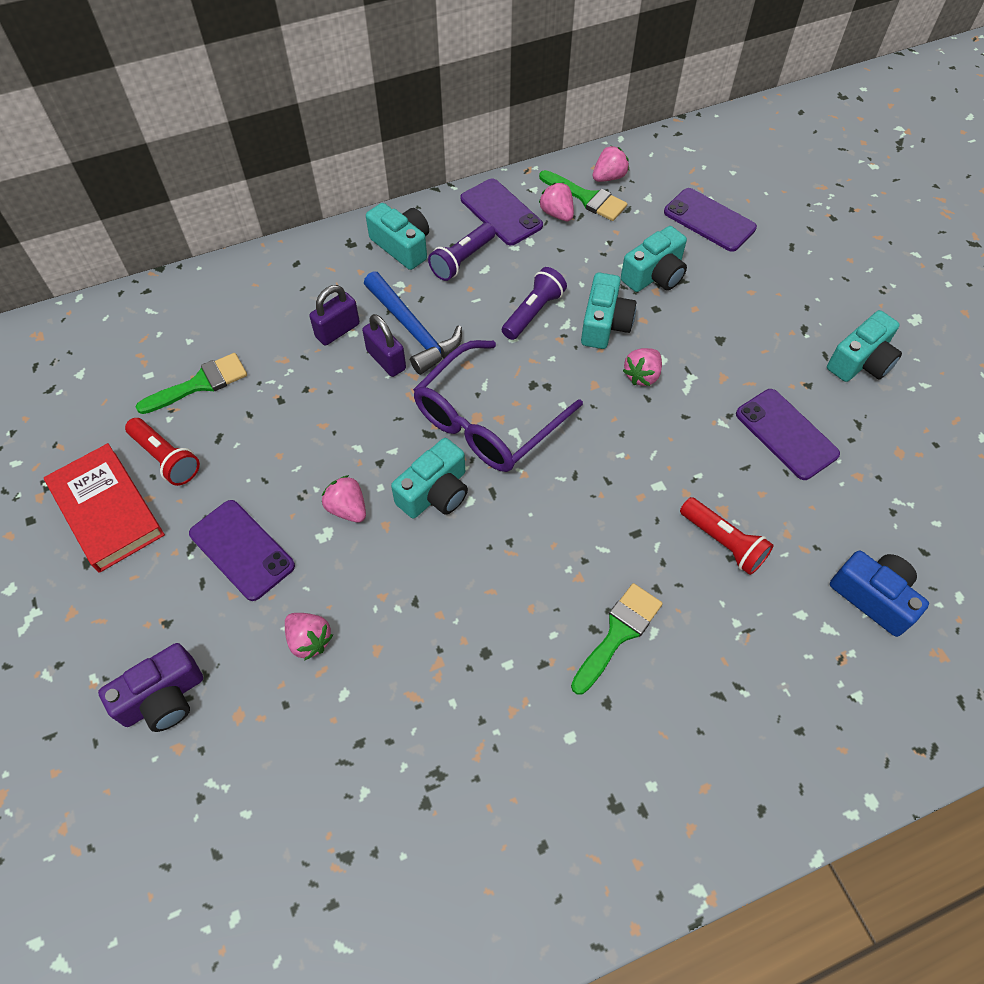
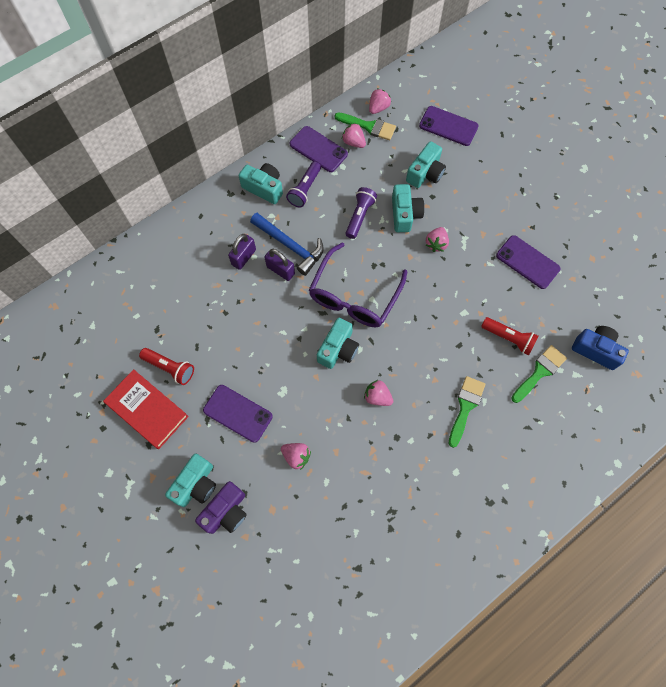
camera: 15 degrees left, 10 degrees up
(200, 383) = (171, 314): green brush -> green brush (540, 372)
(347, 508) = (290, 372): pink strawberry -> pink strawberry (377, 397)
(861, 362) = (559, 204): turquoise camera -> turquoise camera (196, 484)

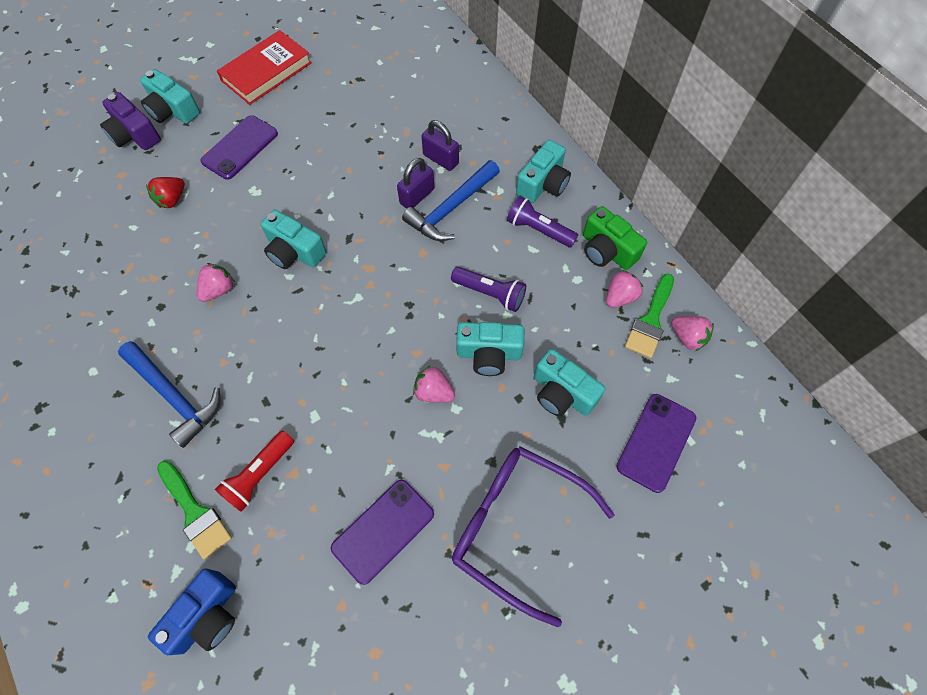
camera: 95 degrees right, 5 degrees down
(170, 368) = (310, 90): red flashlight -> none
(296, 456) = (172, 200): pink strawberry -> red strawberry
(318, 149) = (606, 250): purple phone -> green camera
(354, 295) = (366, 276): purple glasses -> purple glasses (517, 527)
(465, 407) = (174, 396): green brush -> blue hammer

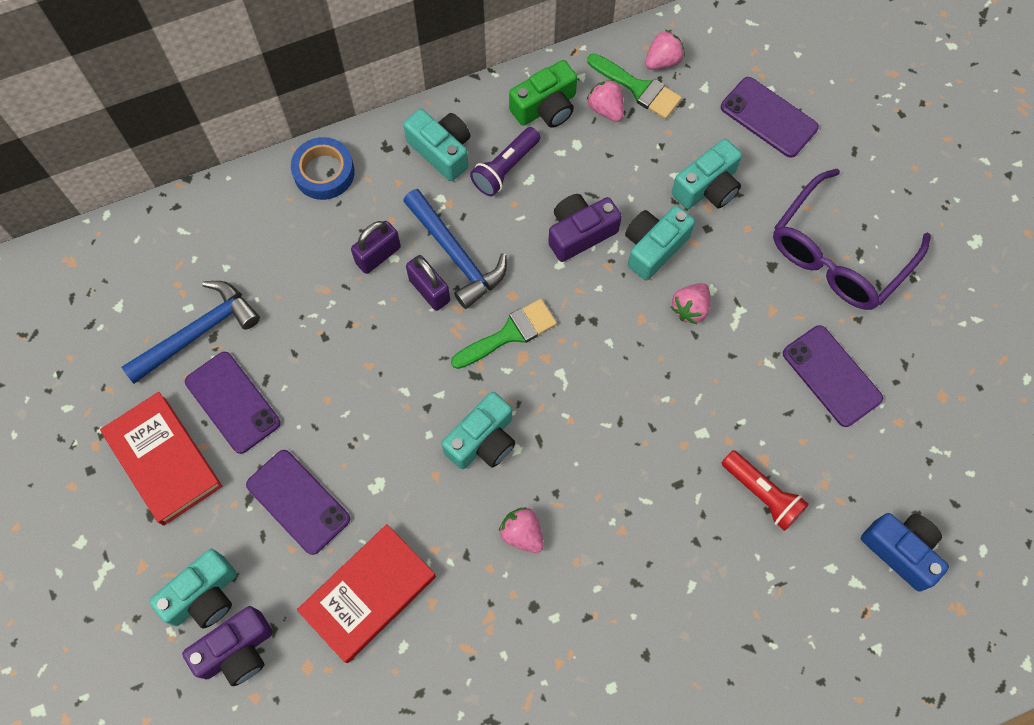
camera: 80 degrees left, 5 degrees up
(172, 200) = (368, 594): red strawberry -> red book
(174, 396) = (658, 587): blue hammer -> blue hammer (198, 333)
(195, 513) = (796, 562): green brush -> green brush (510, 333)
(311, 98) = (232, 402): none -> purple phone
(489, 354) = (653, 247): turquoise camera -> turquoise camera turned 150 degrees counterclockwise
(490, 293) = (580, 233): purple flashlight -> purple camera
(503, 114) = (324, 172): none -> blue tape

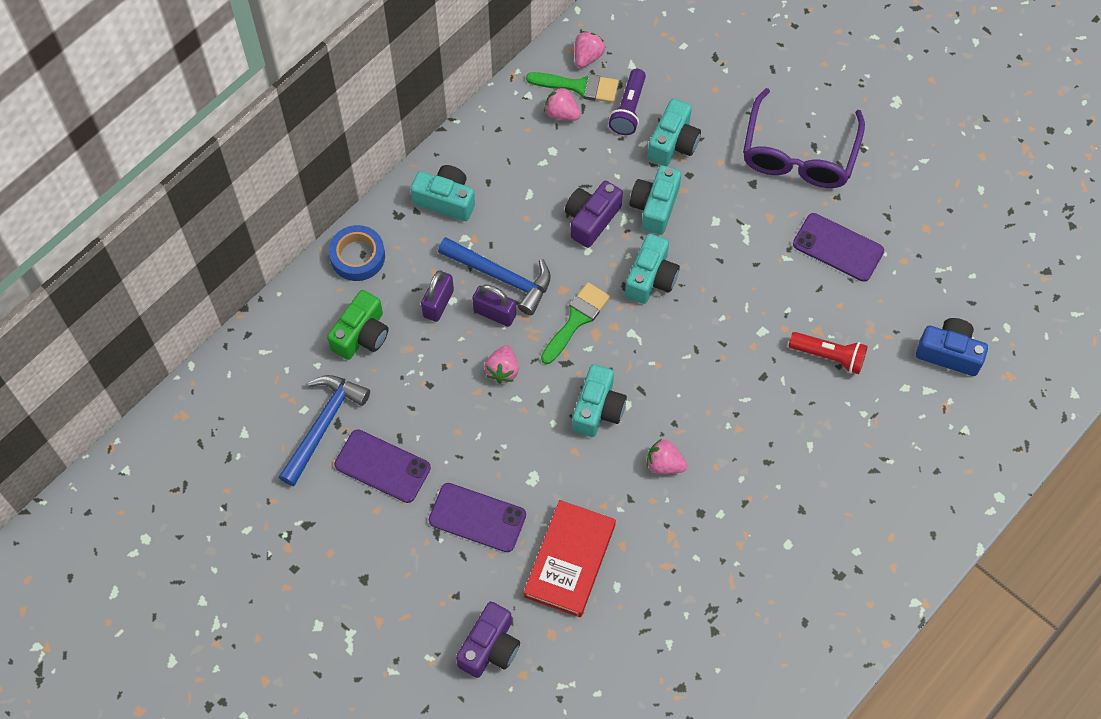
camera: 25 degrees left, 5 degrees down
(163, 460) = (351, 534): red book -> none
(204, 596) = (441, 619): turquoise camera -> turquoise camera (651, 278)
(505, 168) = (505, 193): purple flashlight -> purple flashlight (629, 109)
(546, 107) = (512, 131): green camera -> green camera (361, 335)
(690, 308) = (706, 242): pink strawberry -> pink strawberry (502, 370)
(769, 117) = (694, 69): purple phone -> none

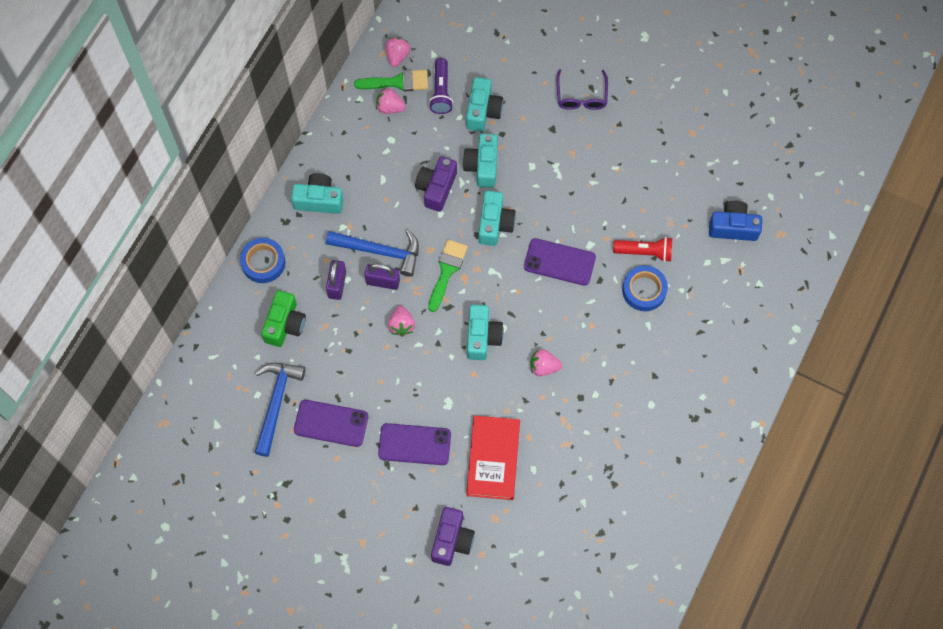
camera: 15 degrees left, 5 degrees up
(799, 153) = (581, 96): purple glasses -> purple glasses, size x0.58
(816, 402) = (644, 290): none -> blue tape
(838, 247) = (630, 164): purple phone -> purple phone (559, 262)

